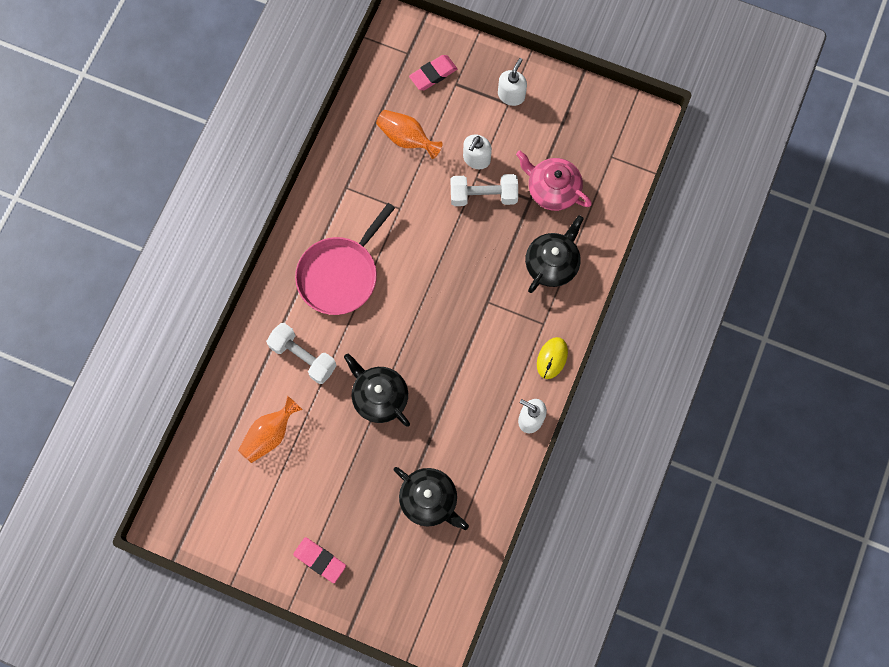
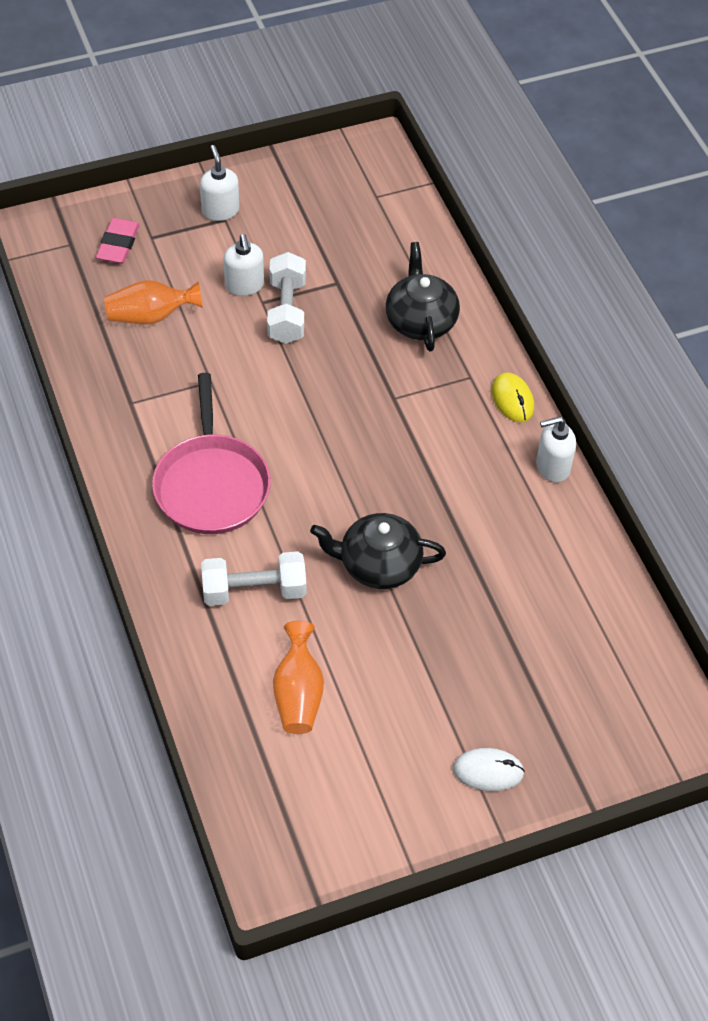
camera: 45 degrees left, 20 degrees down
(320, 560) = (488, 771): pink eraser -> white mouse
(429, 500) = (537, 618): black teapot -> none
(483, 195) = (286, 311): white dumbbell -> white dumbbell turned 45 degrees counterclockwise
(552, 189) = (350, 260): pink teapot -> none

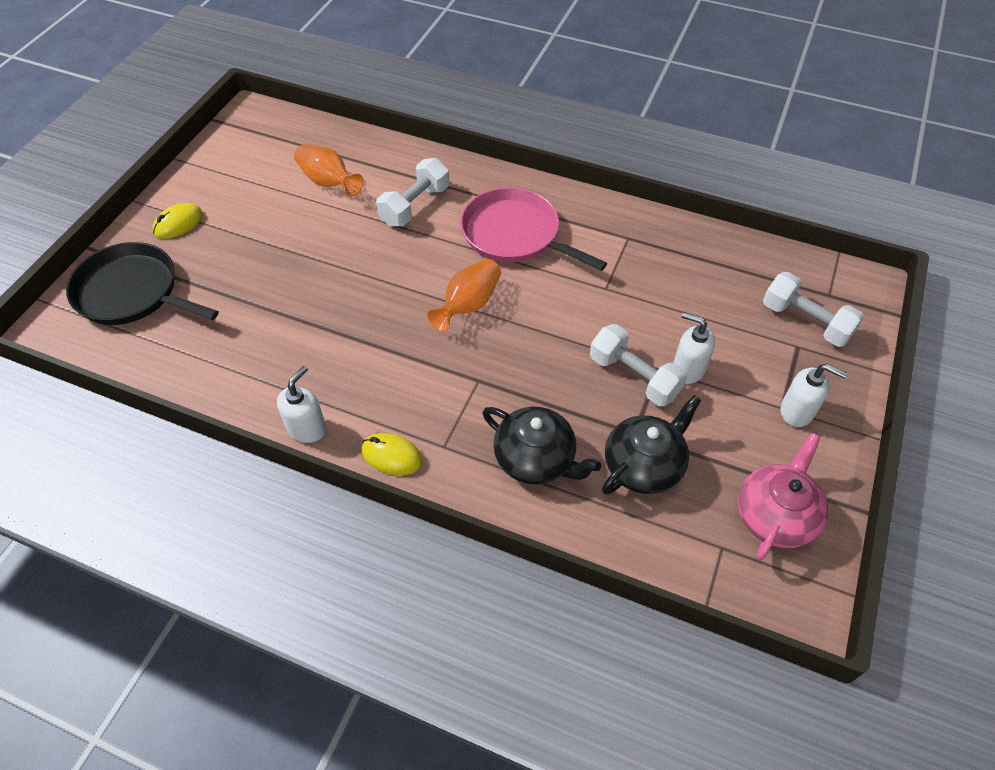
camera: 135 degrees right, 0 degrees up
(118, 244) = (805, 321): pink eraser -> white dumbbell
(150, 316) = (705, 294): orange vase -> orange vase (468, 305)
(323, 183) = (775, 515): none -> pink teapot
(378, 564) = (359, 271): black teapot -> black teapot (644, 465)
(488, 771) = (178, 223): white mouse -> yellow mouse
(593, 718) = (132, 292): none -> black pan

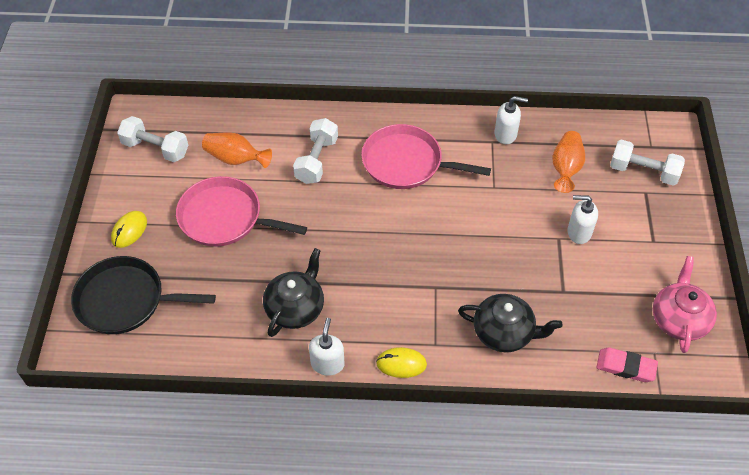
camera: 20 degrees left, 0 degrees up
(283, 238) = (225, 218): none -> pink pan
(468, 305) = (399, 230): orange vase -> orange vase (566, 168)
(634, 376) = (544, 250): white dumbbell -> white dumbbell (155, 148)
(644, 465) = (579, 313): black teapot -> black teapot (295, 308)
(675, 552) = (625, 367): none -> pink eraser
(797, 411) = (664, 241): white soap dispenser -> white soap dispenser (505, 134)

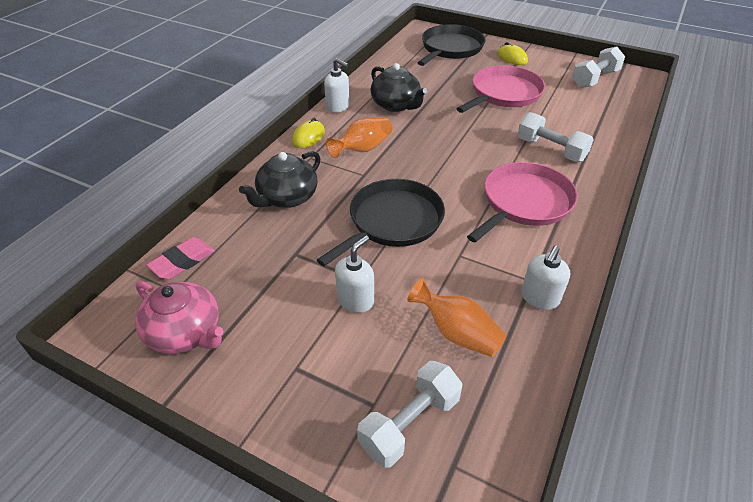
camera: 115 degrees right, 10 degrees down
(235, 159) = (569, 110): orange vase -> orange vase (363, 149)
(485, 241) = (392, 222): none -> black pan

